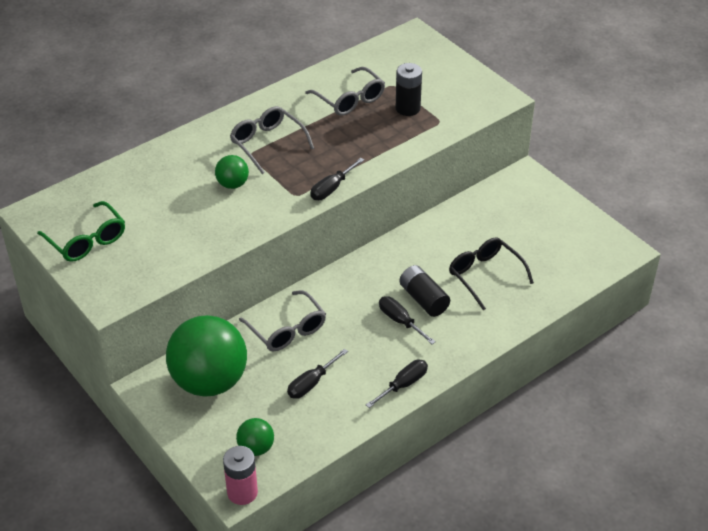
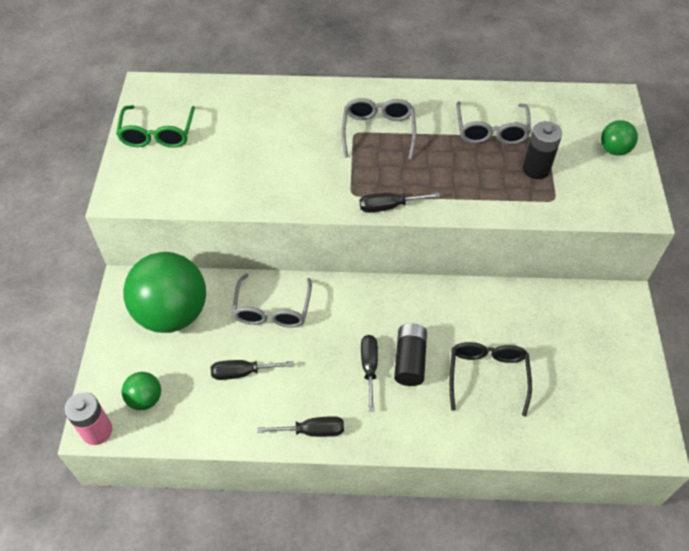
camera: 40 degrees right, 10 degrees up
(232, 184) = (312, 152): green ball -> green ball (614, 150)

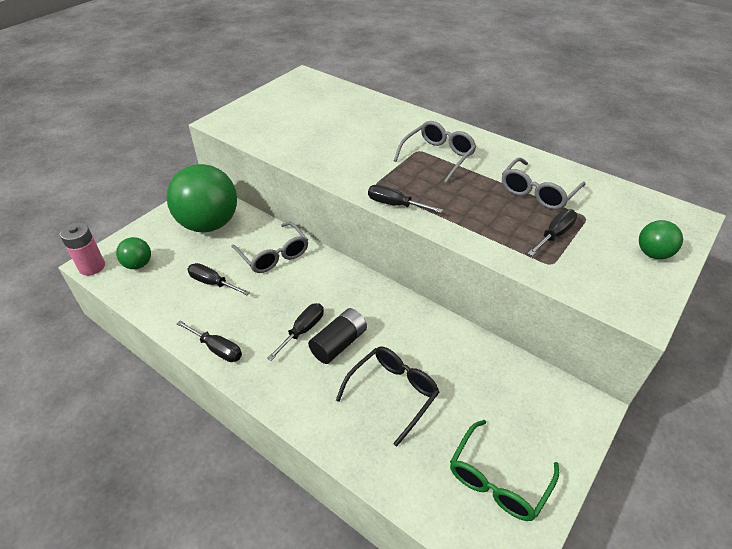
camera: 35 degrees right, 10 degrees down
(157, 134) = (281, 101): green glasses -> green glasses (498, 480)
(272, 310) = (274, 255): grey glasses -> grey glasses turned 75 degrees counterclockwise
(536, 169) = (555, 235): black battery -> black screwdriver

